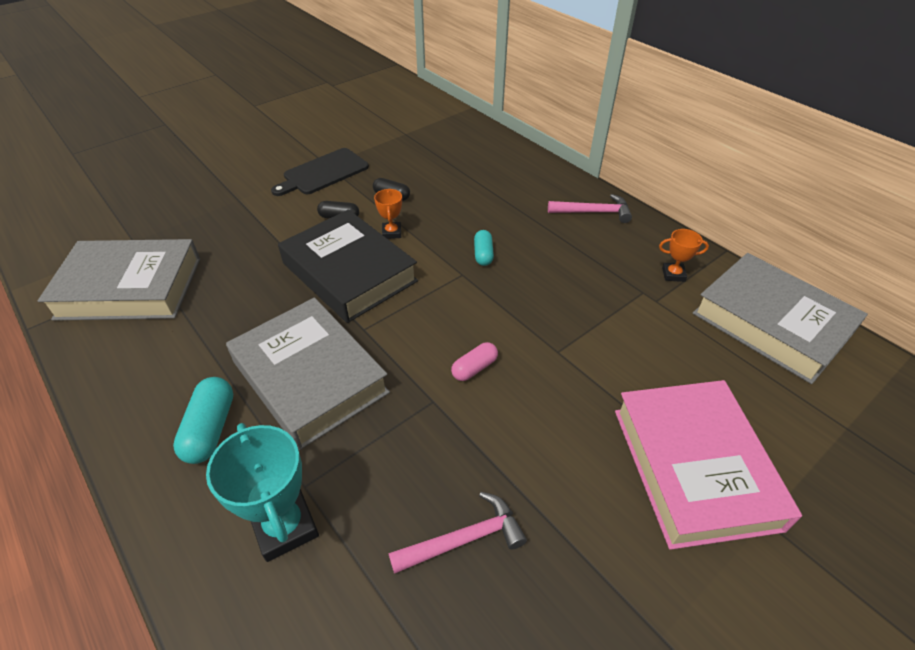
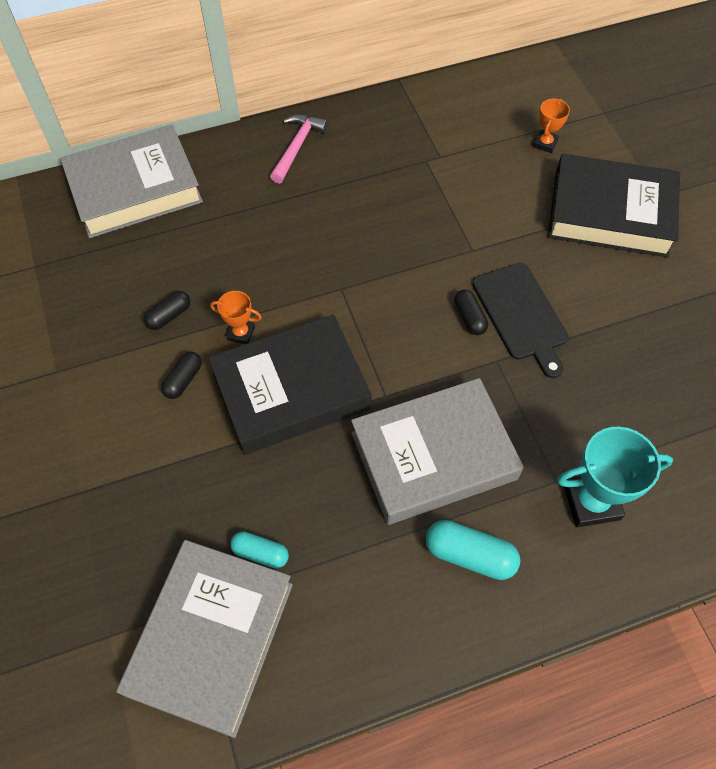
camera: 70 degrees left, 15 degrees up
(323, 173) = (73, 379): black cutting board -> black cutting board (521, 315)
(464, 539) = (632, 377): pink hammer -> none
(474, 368) = (469, 317): pink capsule -> black capsule
(483, 254) = (318, 261): turquoise capsule -> turquoise capsule (260, 553)
(673, 274) = (413, 130): orange trophy -> orange trophy (545, 143)
(693, 467) = (610, 213): pink book -> black book
(771, 323) = (494, 98): grey book -> grey book (135, 189)

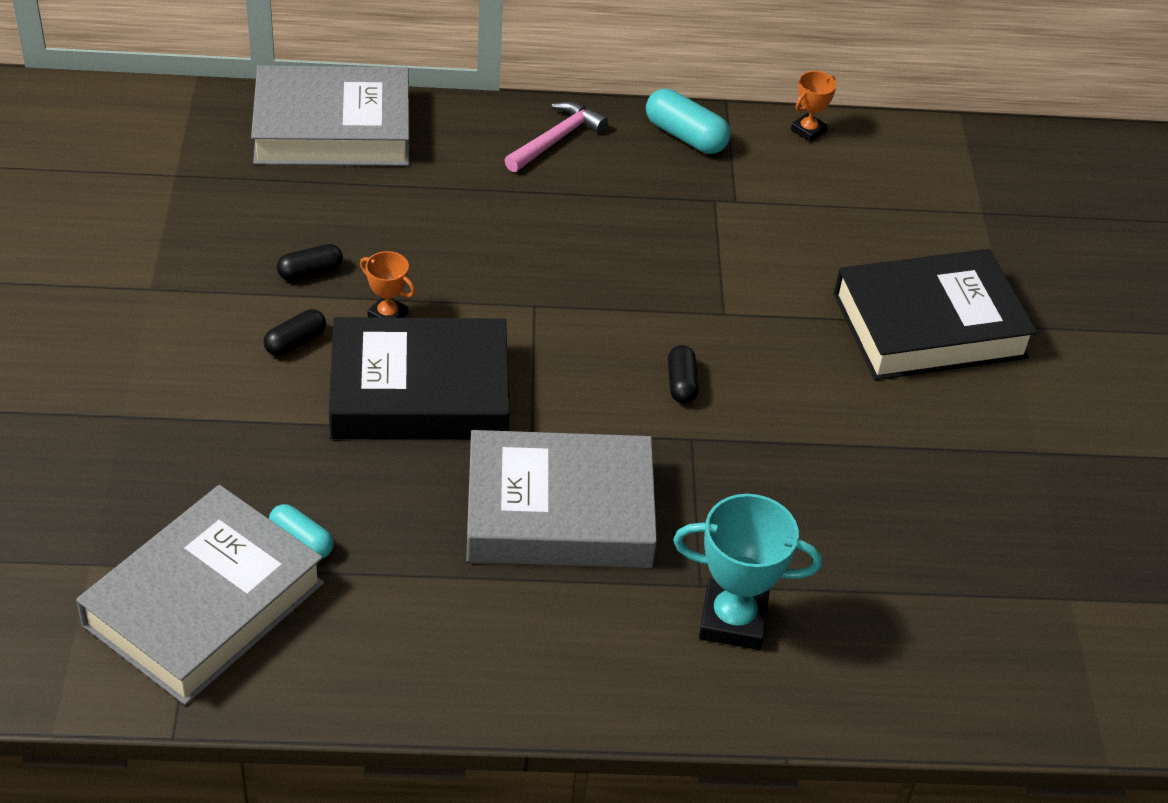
camera: 15 degrees right, 15 degrees down
(470, 555) = (551, 624): turquoise capsule -> turquoise capsule (685, 136)
(521, 315) = (749, 400): black cutting board -> none
(545, 143) = (884, 225): orange trophy -> orange trophy (808, 131)
(610, 213) = (929, 326): black book -> black book turned 45 degrees counterclockwise

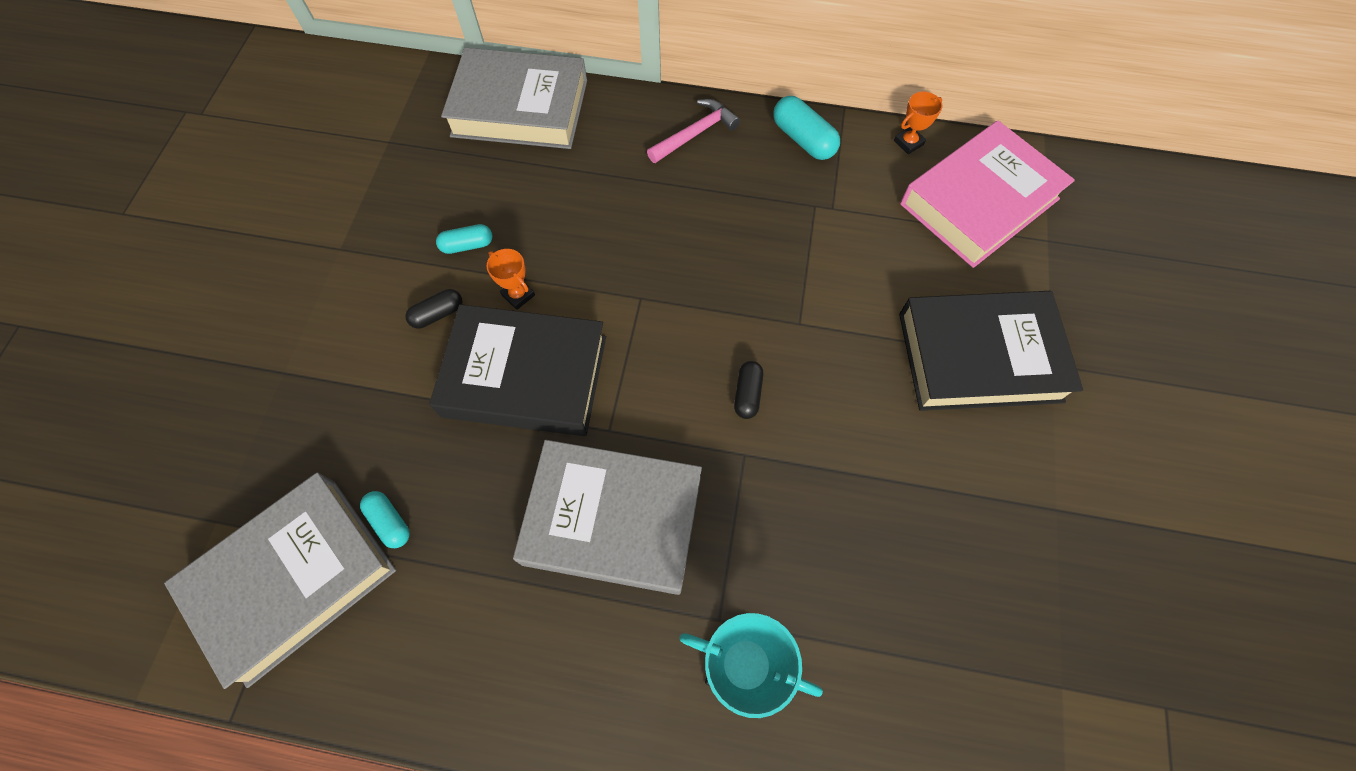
camera: 15 degrees right, 20 degrees up
(310, 272) = (467, 245): black capsule -> turquoise capsule
(900, 182) = (979, 201): none -> pink book

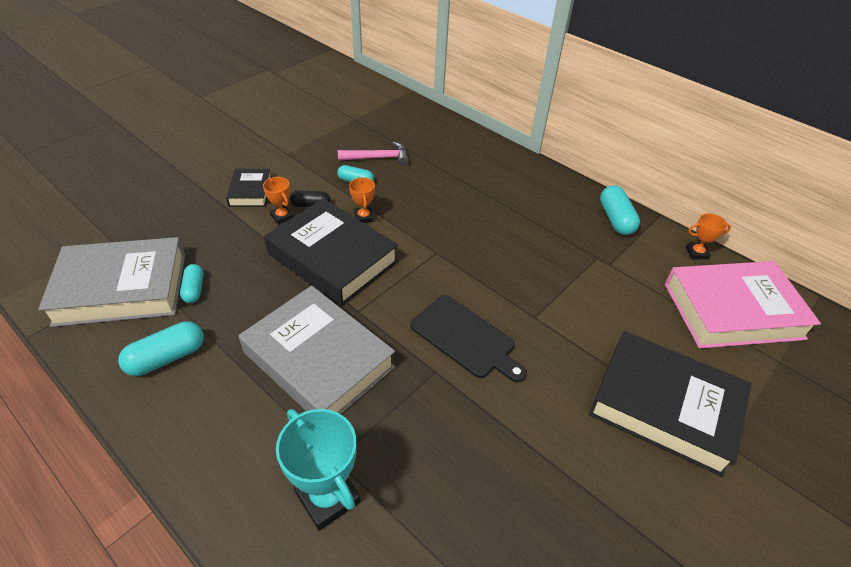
camera: 30 degrees right, 20 degrees down
(340, 337) = (250, 191): none -> black book
(414, 352) = (282, 217): none -> orange trophy
(436, 629) = (167, 357): none -> turquoise capsule
(520, 108) = (441, 133): grey book -> none
(695, 134) = (541, 187): pink hammer -> pink hammer (378, 158)
(747, 394) = (465, 338): black capsule -> black cutting board

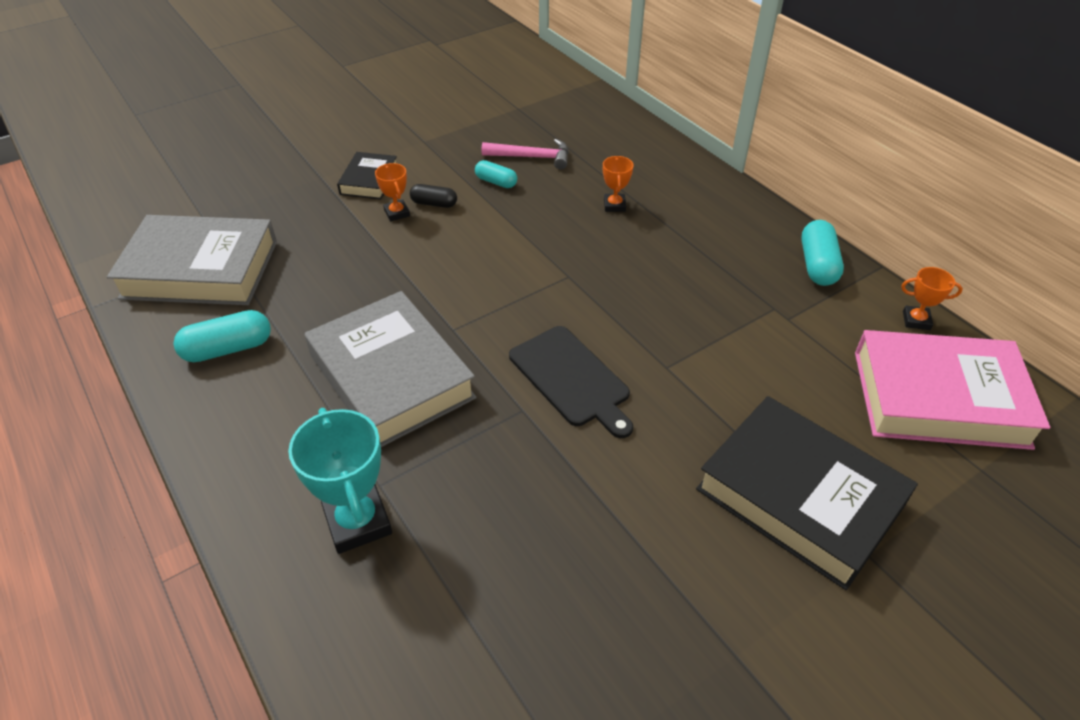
camera: 15 degrees right, 0 degrees up
(194, 289) = (276, 281): turquoise capsule -> none
(332, 258) = (441, 266): black book -> none
(363, 217) = (492, 224): orange trophy -> orange trophy (614, 205)

